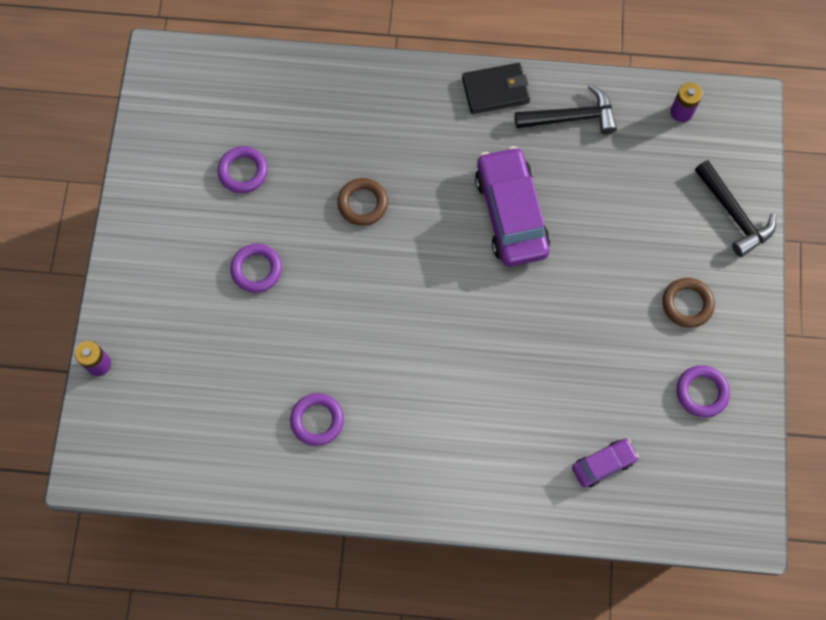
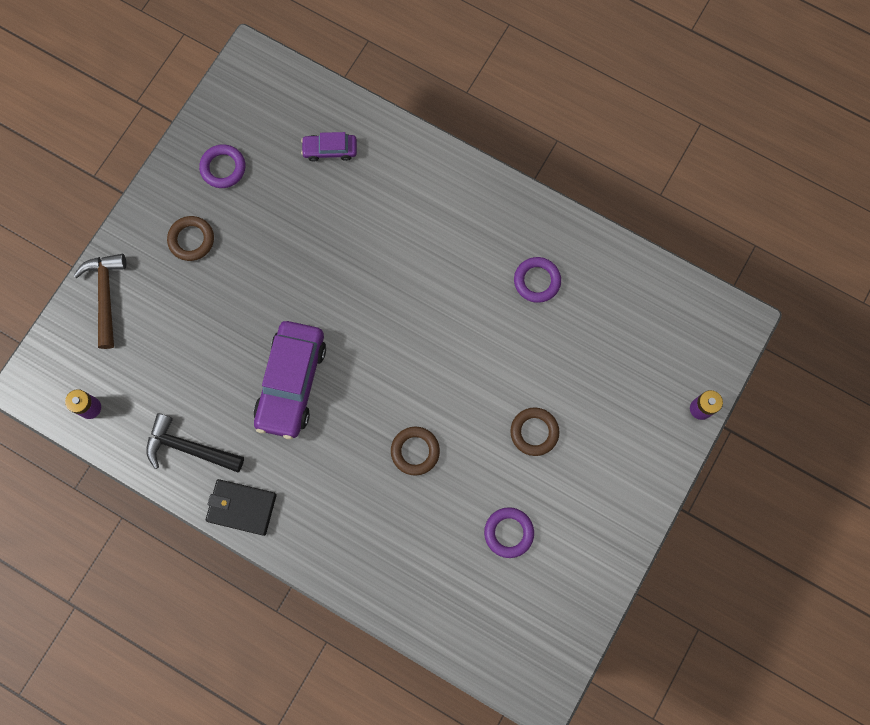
camera: 155 degrees left, 5 degrees up
(256, 269) = (534, 432): purple ring -> brown ring
(733, 214) = (106, 296): black hammer -> brown hammer

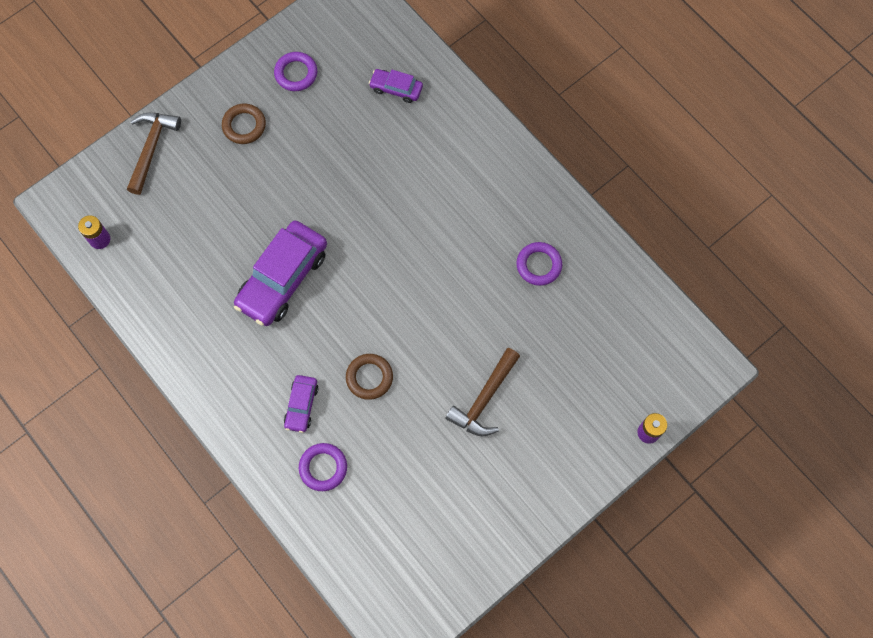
camera: 20 degrees right, 5 degrees down
(189, 448) = (171, 304): black hammer -> none
(241, 507) = (196, 372): black wallet -> none
(359, 503) = (301, 405): none -> purple car
(508, 532) = (426, 480): purple ring -> purple ring (323, 468)
(534, 432) = (484, 399): brown ring -> brown hammer

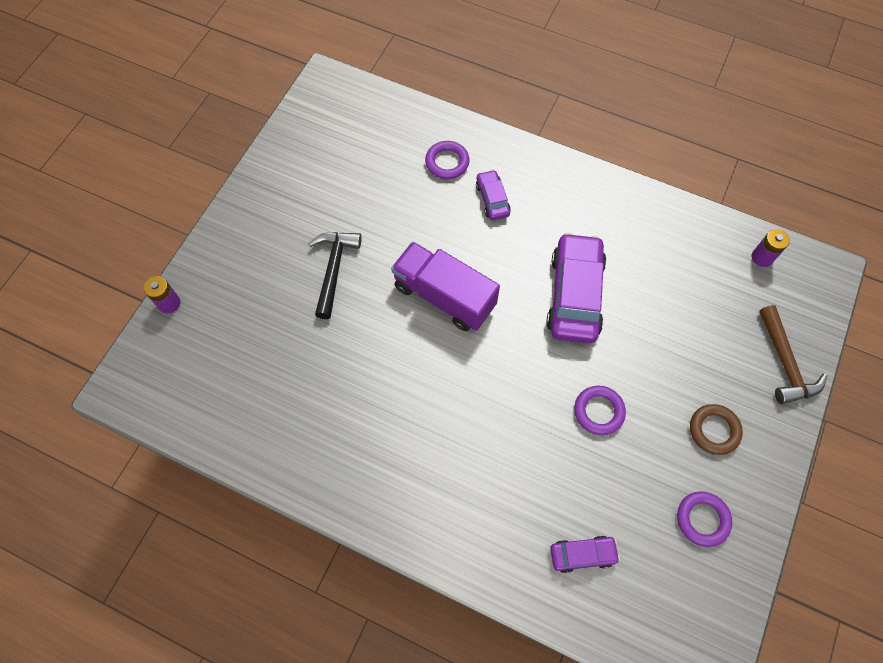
camera: 155 degrees right, 5 degrees down
(369, 377) = (446, 244): brown ring -> none
(396, 328) = (444, 296): none -> purple truck
(484, 399) = (334, 269): brown hammer -> black hammer
(538, 265) = (332, 417): purple ring -> purple ring (598, 411)

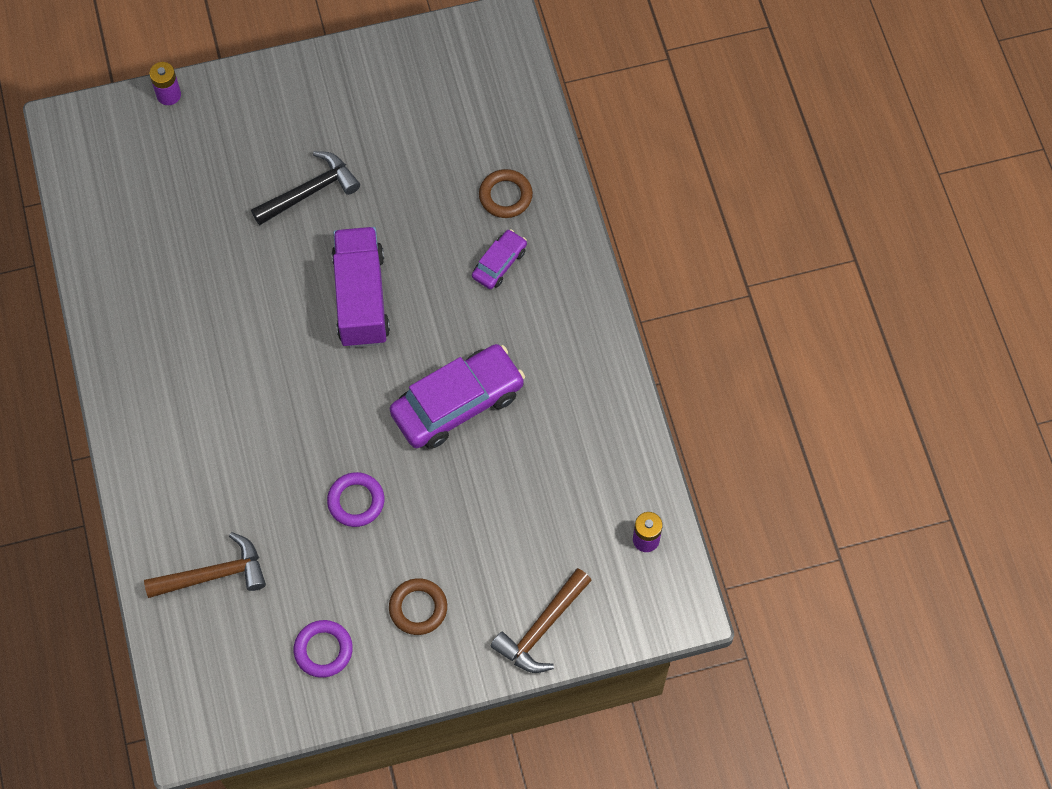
camera: 50 degrees right, 0 degrees up
(447, 162) = (505, 196): purple ring -> brown ring
(582, 554) = (214, 574): purple car -> brown hammer

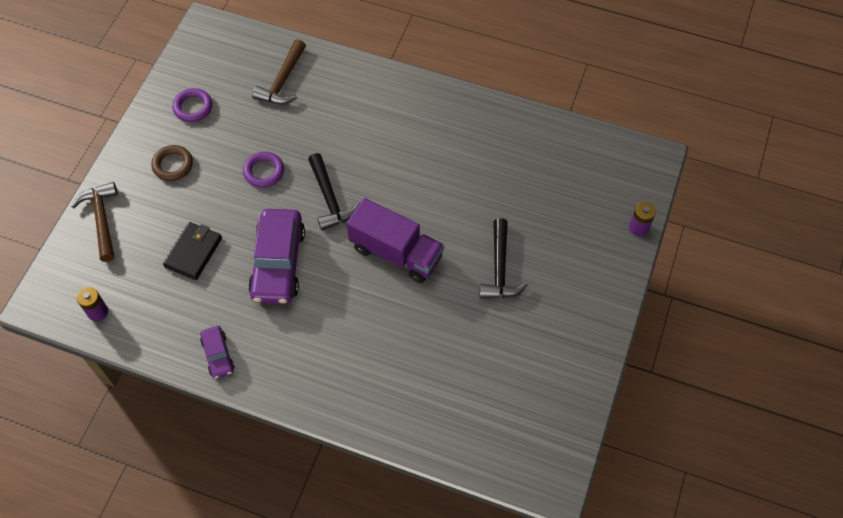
camera: 125 degrees right, 5 degrees down
(342, 407) = (330, 199): none -> black hammer
(499, 263) = (355, 351): purple car -> purple car (218, 355)
(505, 196) = (404, 389): brown ring -> none
(508, 498) = (193, 252): none -> black wallet

